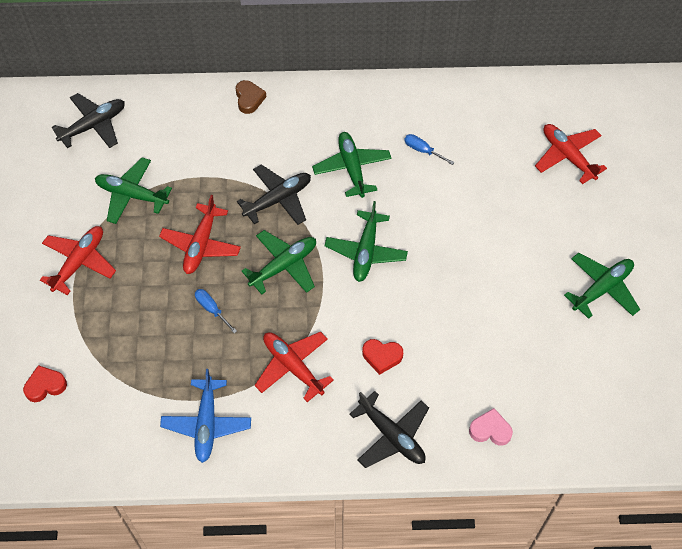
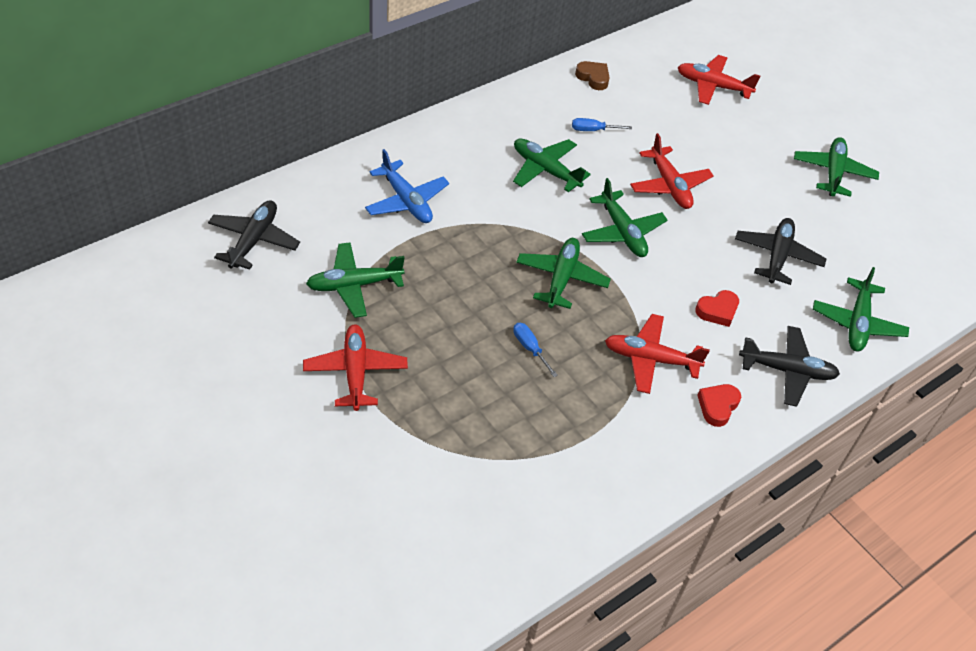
camera: 40 degrees left, 10 degrees down
(45, 386) = (427, 507): red heart -> red heart (717, 406)
(201, 244) = (466, 297): red plane -> red plane (669, 185)
(207, 424) = (620, 451): blue plane -> blue plane (406, 201)
(212, 309) = (530, 348): blue screwdriver -> blue screwdriver turned 45 degrees clockwise
(249, 99) = (395, 152): brown heart -> brown heart (593, 78)
(278, 199) = (503, 225): black plane -> black plane (777, 256)
(490, 430) = (857, 323): pink heart -> green plane

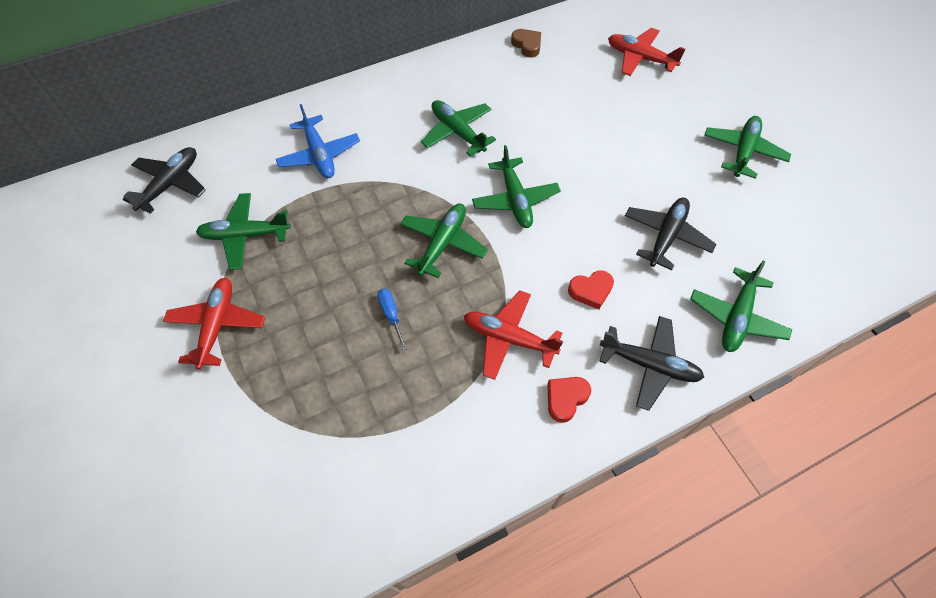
camera: 15 degrees right, 10 degrees up
(593, 130) = (514, 95): blue screwdriver -> none
(669, 185) = (573, 155): red plane -> none

